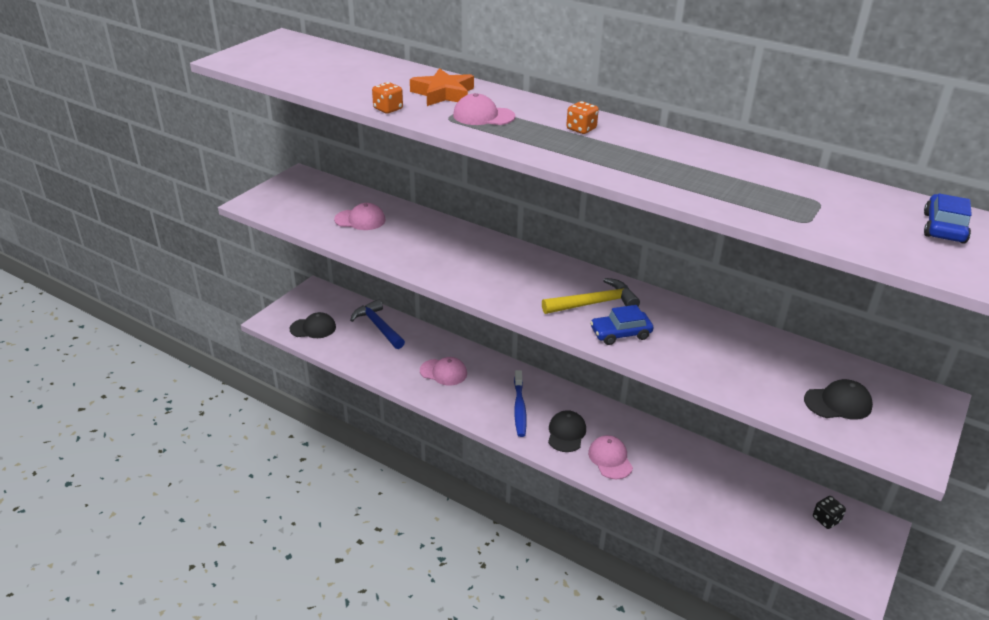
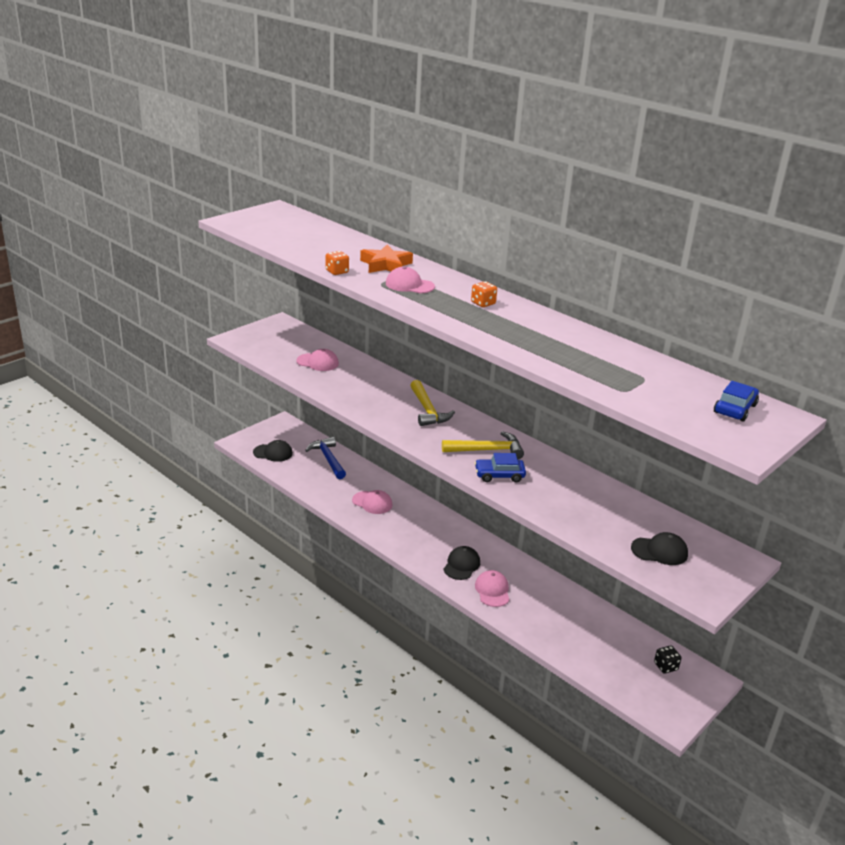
camera: 10 degrees right, 5 degrees down
(508, 263) = (428, 410): none -> yellow hammer
(519, 408) = (428, 540): blue toothbrush -> none

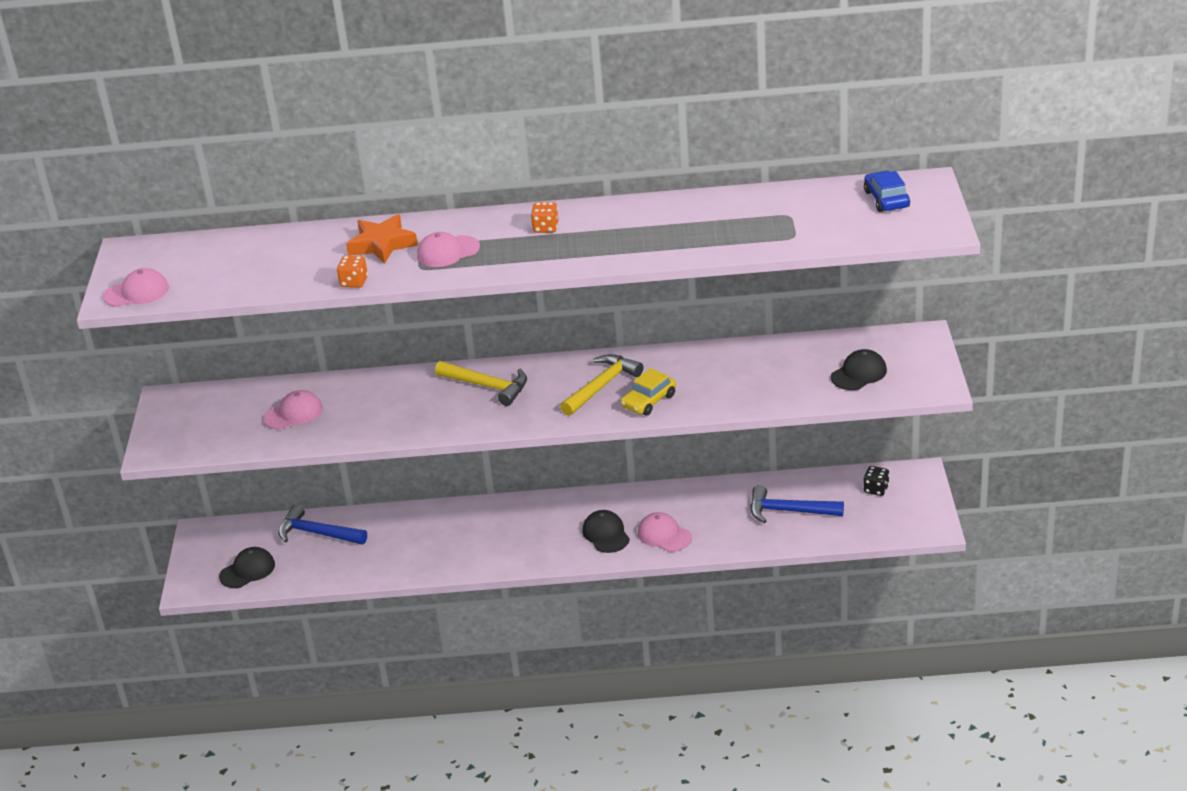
camera: 40 degrees left, 5 degrees up
(372, 503) = (435, 541): pink cap -> pink cap (136, 292)
(499, 475) = (648, 401): blue car -> yellow car
(587, 635) = (789, 511): none -> blue hammer

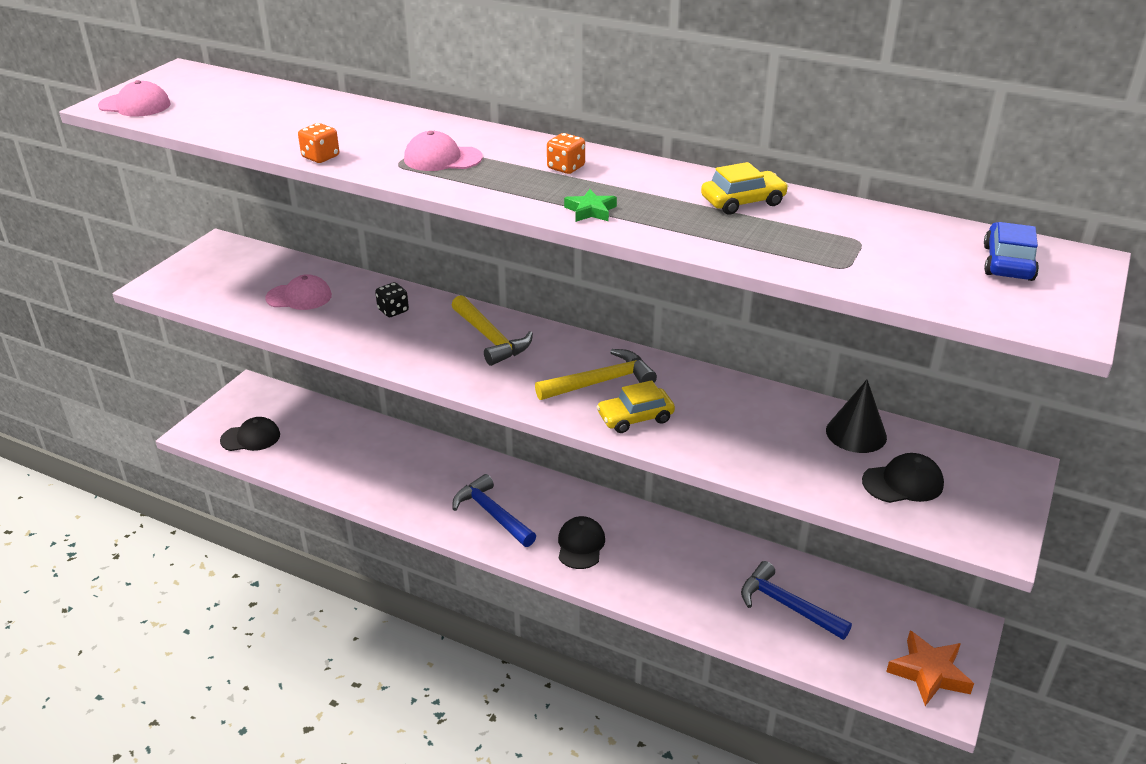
camera: 25 degrees right, 0 degrees up
(317, 533) = (334, 429): blue hammer -> blue hammer (492, 514)
(382, 244) = (390, 133): orange star -> orange star (929, 673)
(597, 255) = (590, 211): none -> green star
(664, 535) = (637, 573): pink cap -> none
(691, 212) = (743, 201): none -> yellow car
(807, 353) = (856, 433): none -> black cone
(876, 489) = (903, 624): black dice -> black dice (393, 310)

